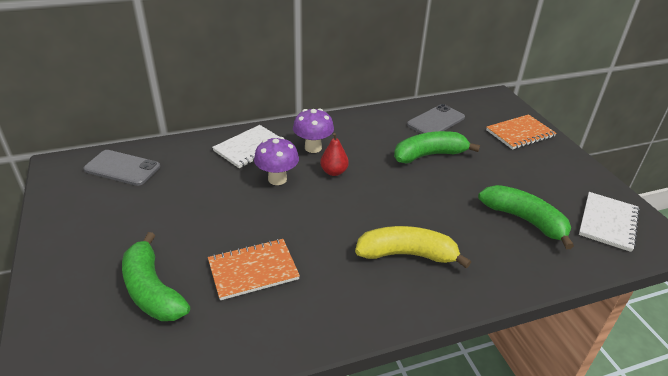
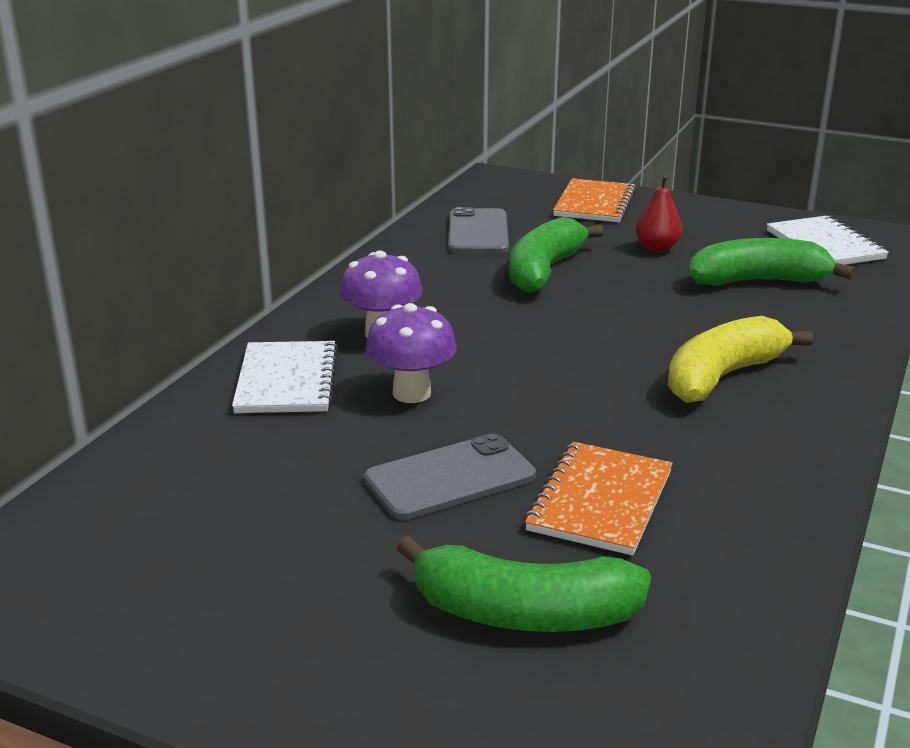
camera: 45 degrees left, 10 degrees down
(122, 168) = (115, 521): grey phone -> grey phone (450, 478)
(334, 172) = (469, 345): red pear -> red pear (657, 248)

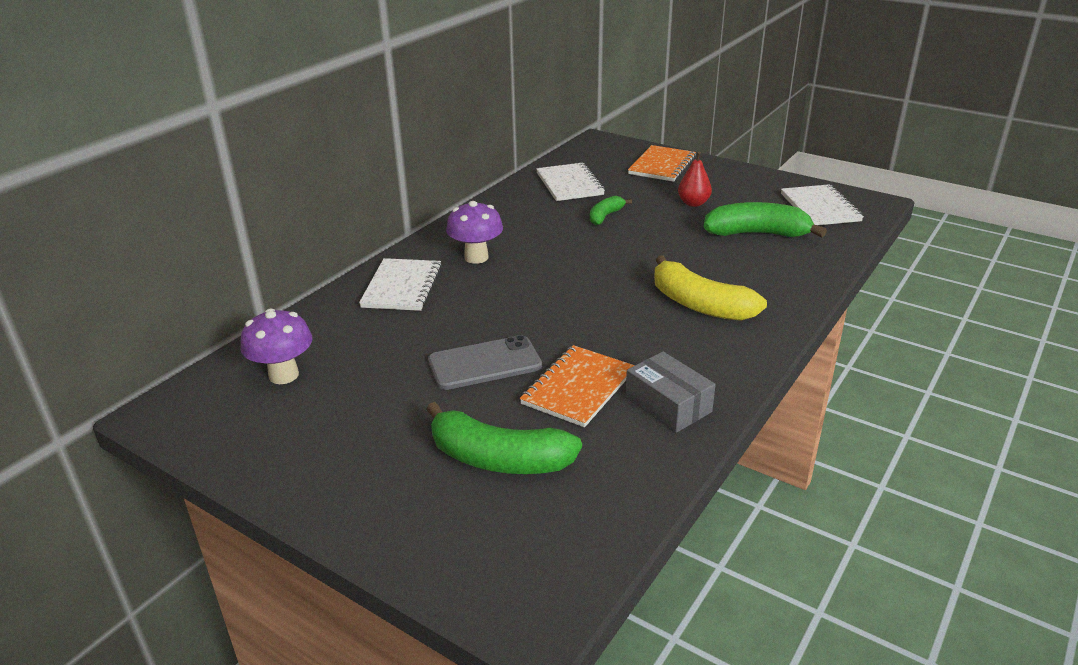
camera: 10 degrees right, 5 degrees up
(412, 393) = (481, 302): purple mushroom -> purple mushroom (284, 375)
(478, 232) = (569, 184): grey phone -> white notebook
(544, 270) = (605, 216): green banana -> green banana, size x0.54
(722, 376) = (700, 305): yellow banana -> yellow banana turned 105 degrees counterclockwise
(737, 513) = (668, 405): none -> grey box

